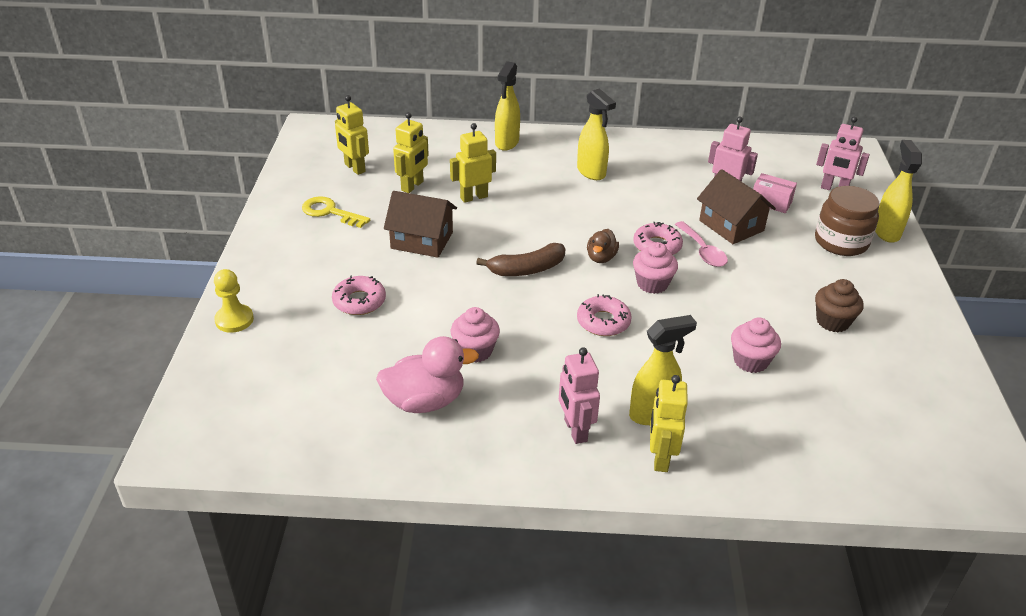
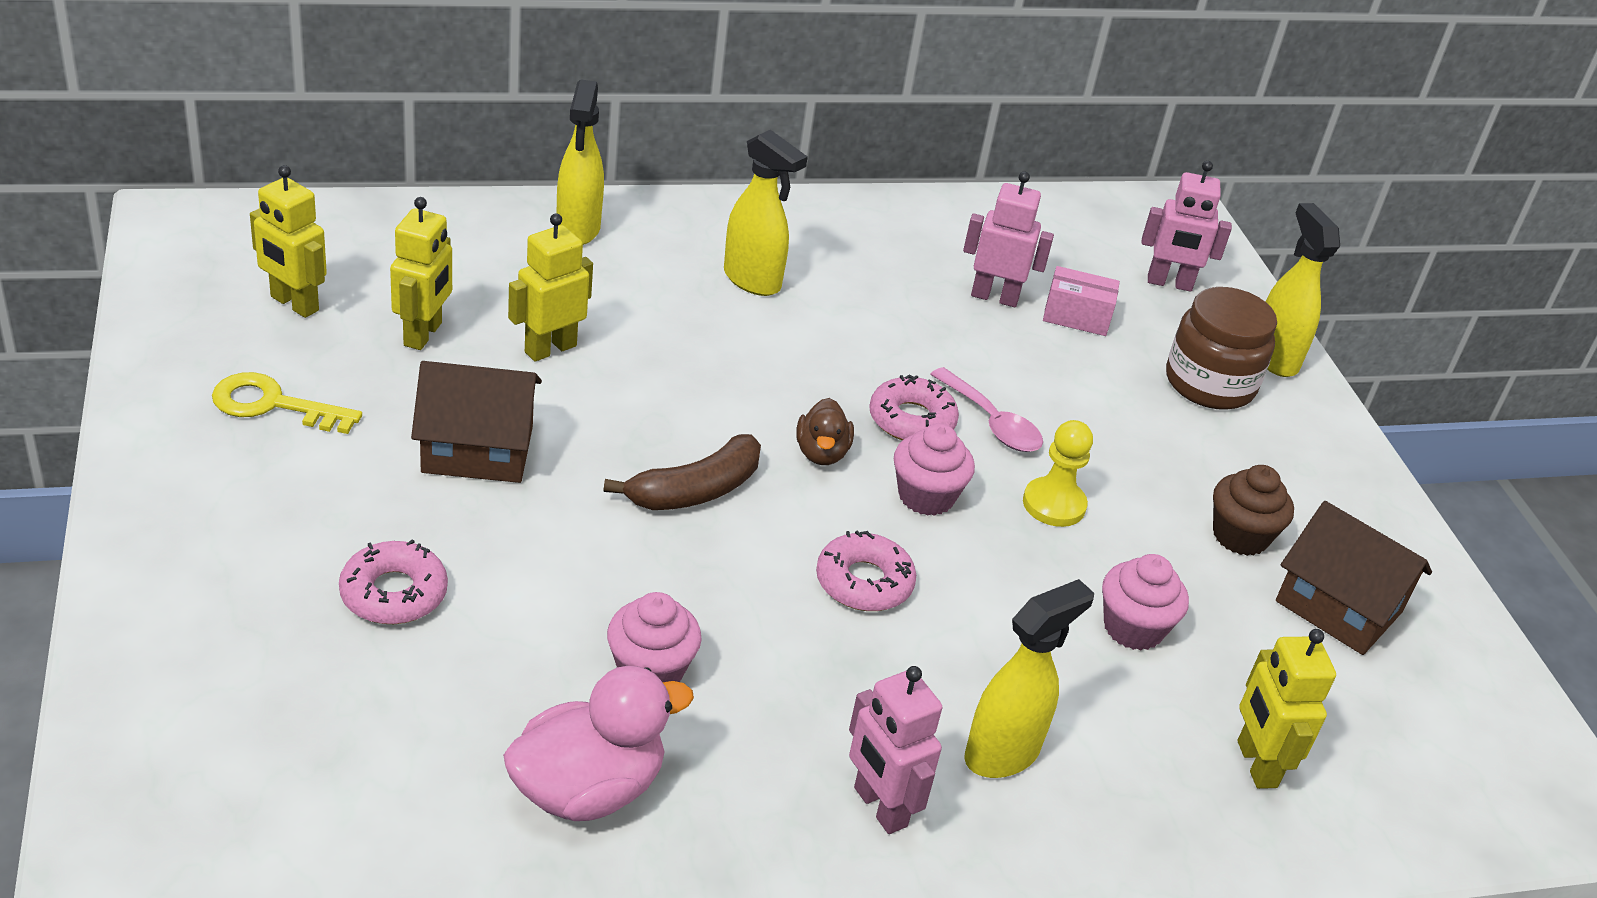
camera: 20 degrees left, 0 degrees up
(234, 320) = (145, 665): yellow pawn -> yellow pawn (1054, 504)
(660, 458) = (1041, 838): yellow robot -> yellow robot (1256, 764)
(731, 225) = (1024, 368): brown house -> brown house (1338, 606)

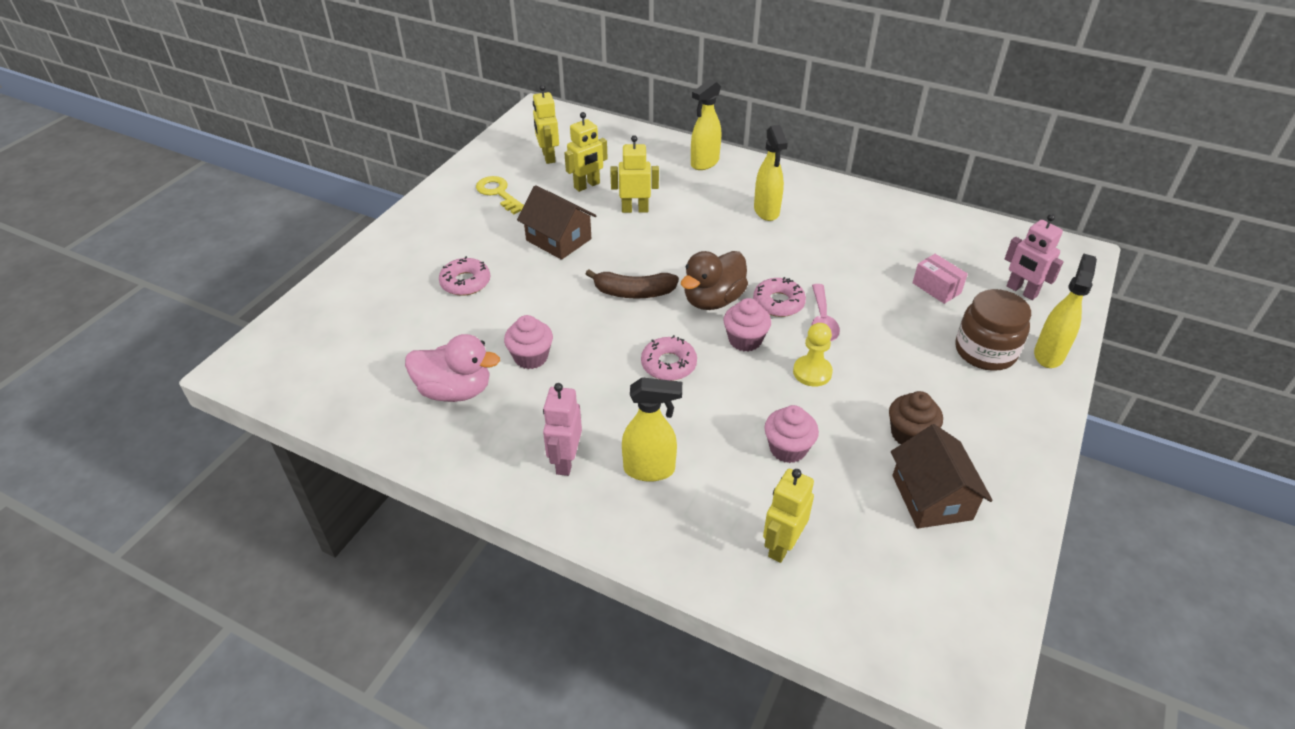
camera: 45 degrees right, 5 degrees up
(821, 453) = (713, 300): brown duck -> brown duck, size x1.73
(994, 297) = (896, 262): pink robot -> none

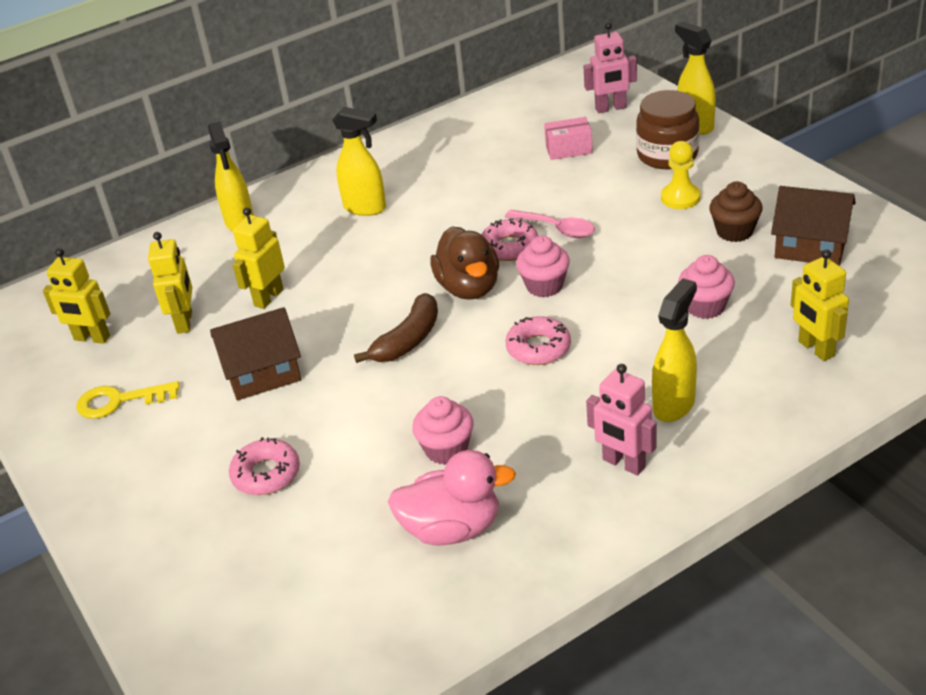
camera: 55 degrees left, 5 degrees down
(455, 390) = (452, 528): pink duck -> pink duck turned 45 degrees clockwise
(812, 372) = (620, 259): yellow pawn -> yellow pawn (680, 198)

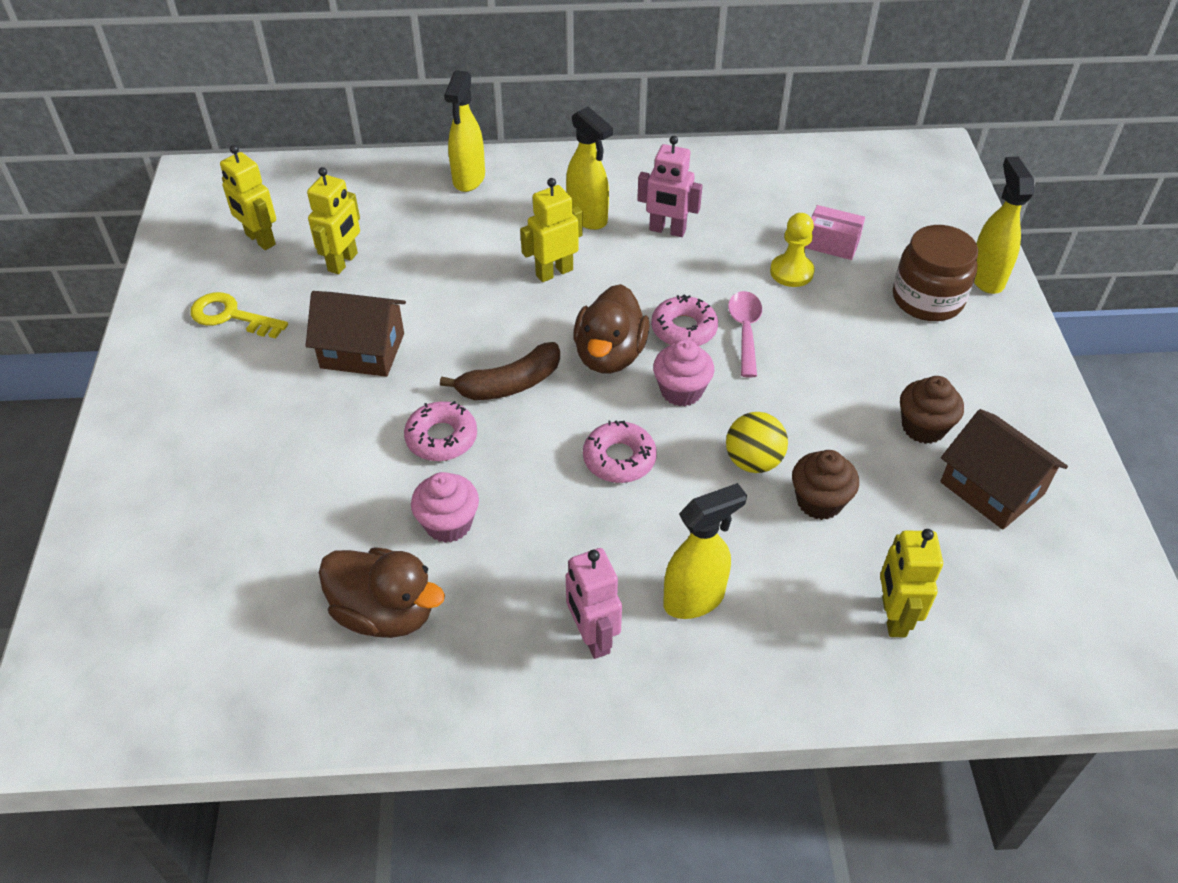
camera: 25 degrees right, 10 degrees up
(266, 474) = (283, 459): pink donut -> pink donut (441, 438)
(268, 297) = (429, 273): yellow robot -> yellow robot (554, 272)
(452, 528) = (385, 612): pink duck -> brown duck
(556, 229) = (745, 331): pink spoon -> pink spoon turned 150 degrees counterclockwise
(610, 108) = (913, 215): pink robot -> pink robot (667, 230)
(637, 304) = (753, 461): none -> yellow ball
(680, 198) = (899, 357): yellow pawn -> yellow pawn (791, 272)
(705, 306) = (819, 501): pink cupcake -> brown cupcake

